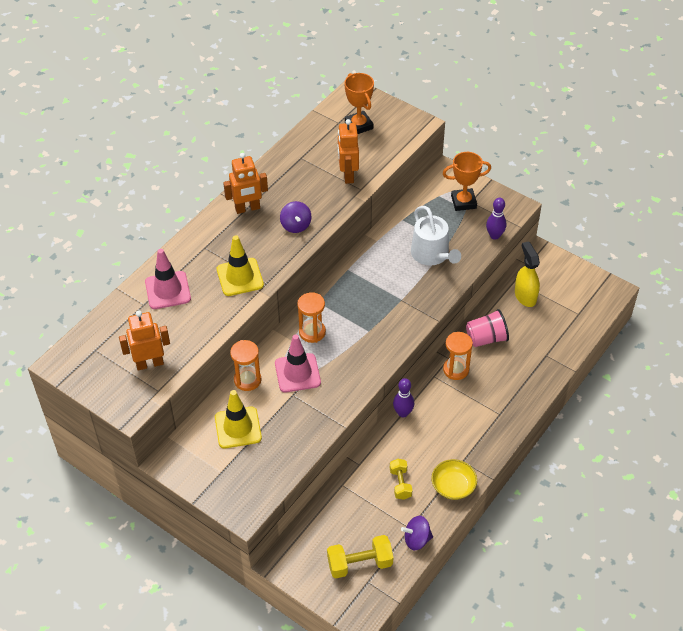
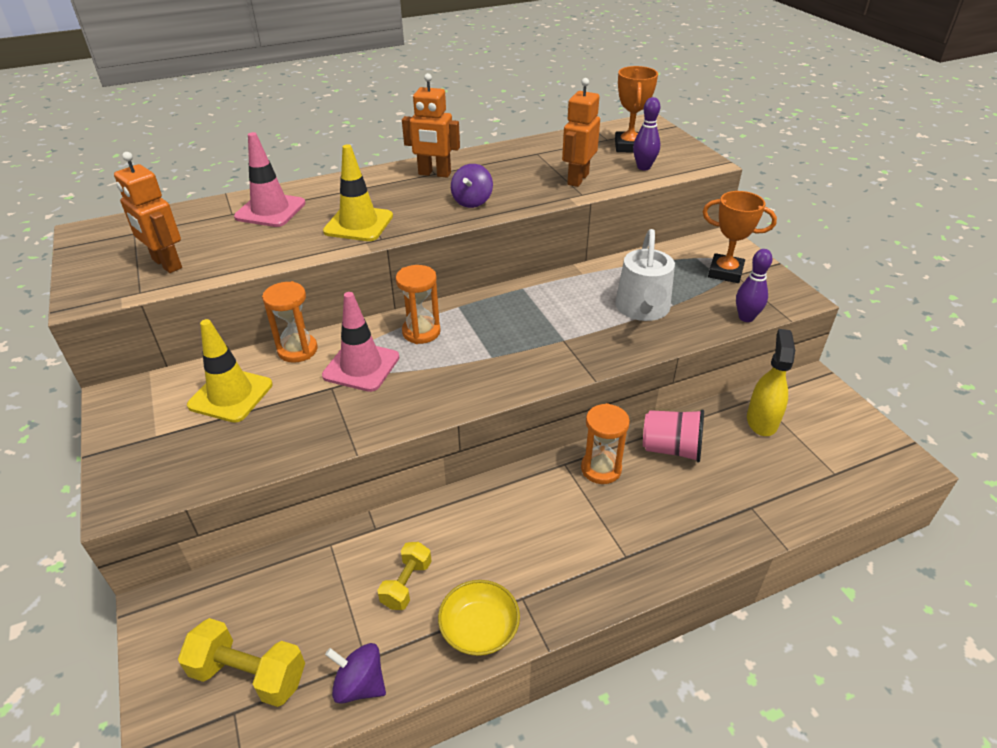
camera: 30 degrees right, 10 degrees down
(149, 363) = (166, 264): orange robot -> orange robot turned 150 degrees counterclockwise
(403, 413) = (487, 490): purple bowling pin -> purple bowling pin (643, 167)

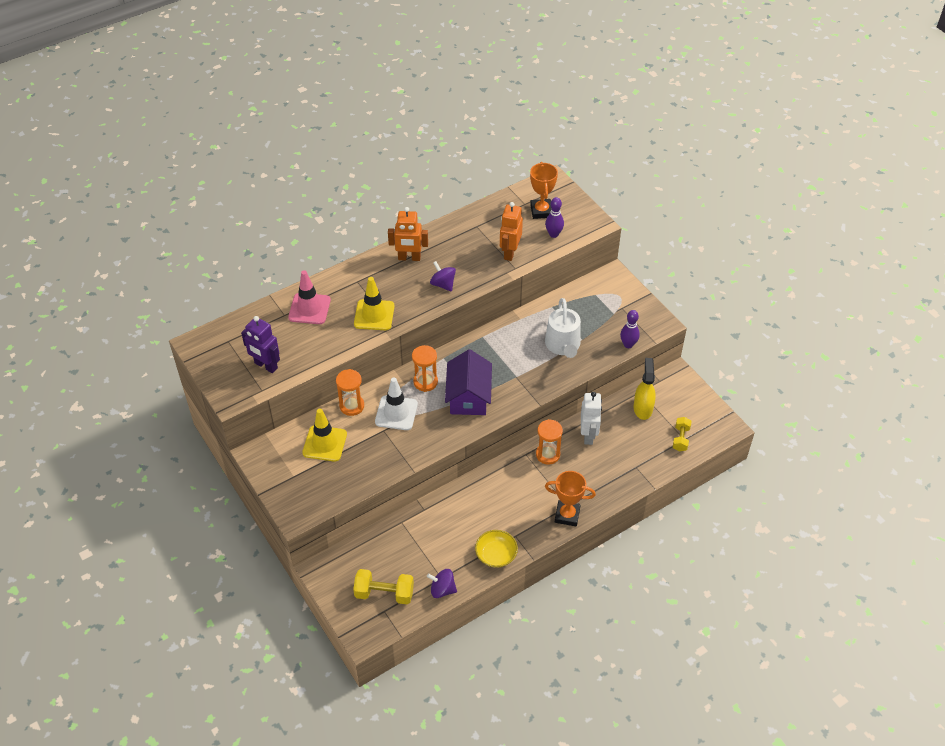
camera: 10 degrees left, 10 degrees up
(166, 264) = (265, 366): orange robot -> purple robot
(361, 366) = (396, 413): pink traffic cone -> white traffic cone
(406, 584) = (451, 537): yellow dumbbell -> yellow dumbbell (680, 439)
(472, 201) = (443, 284): purple spinning top -> purple spinning top turned 135 degrees clockwise
(482, 357) = (468, 396): none -> purple house
(671, 449) = (588, 435): pink cup -> white robot
(725, 272) = (615, 306): orange trophy -> orange trophy (567, 515)

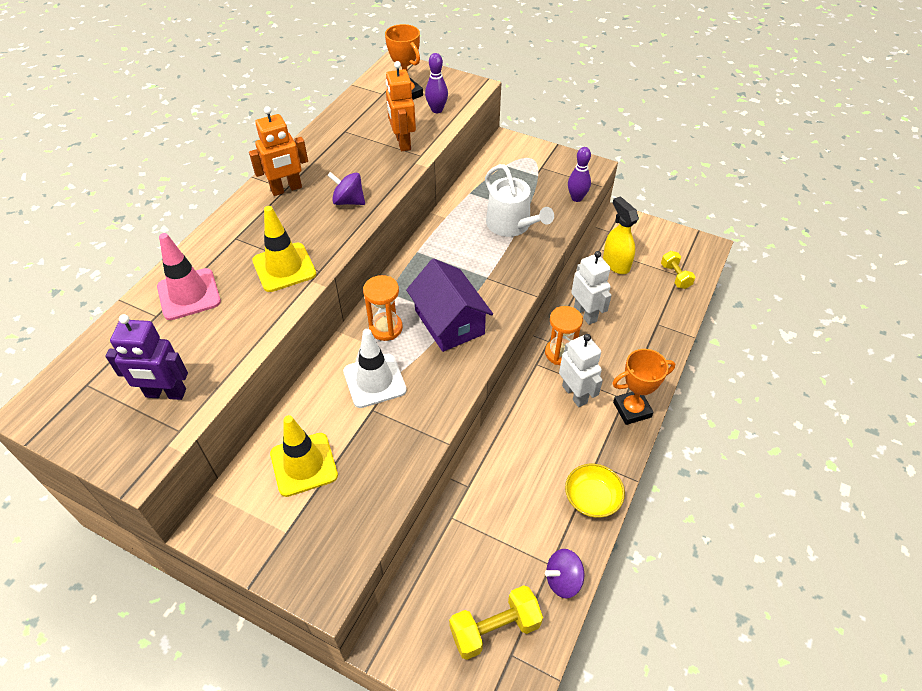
camera: 30 degrees left, 0 degrees up
(352, 406) = (310, 398): orange hourglass -> none
(536, 486) = (575, 394): none -> white robot

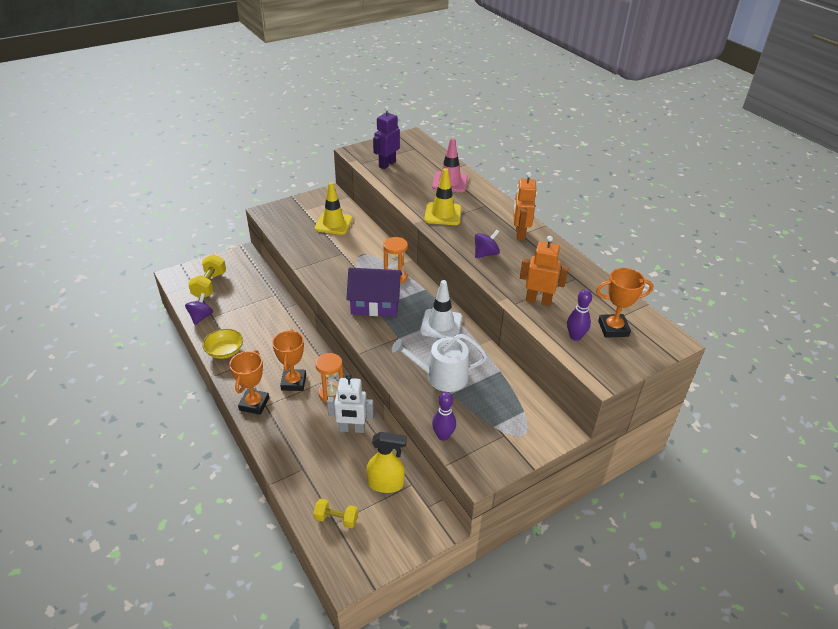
camera: 120 degrees right, 10 degrees down
(374, 381) = (360, 260): white traffic cone -> white traffic cone (441, 324)
(575, 394) = (293, 382): white robot -> orange trophy

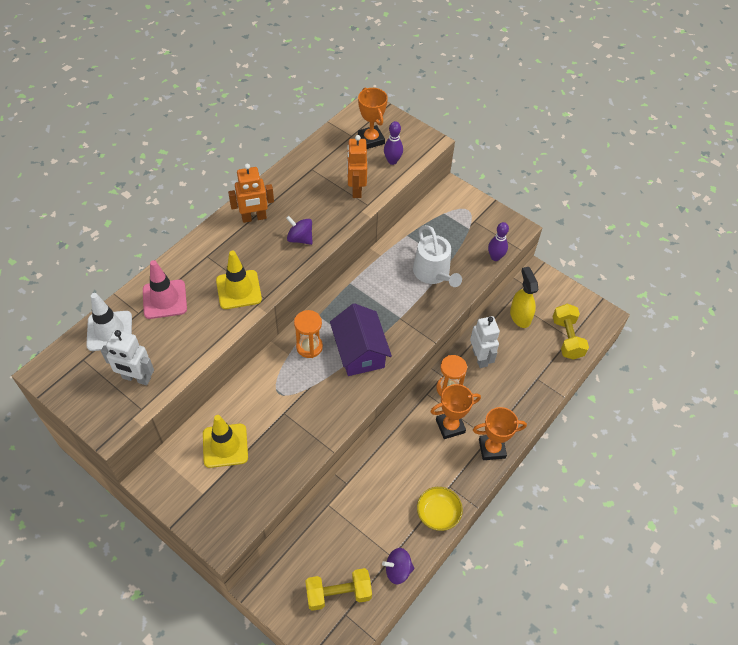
camera: 110 degrees left, 15 degrees up
(336, 519) = (567, 338): yellow dumbbell -> yellow dumbbell, size x1.56
(387, 164) = (136, 378): purple robot -> white robot
(441, 324) = (367, 289): white traffic cone -> white traffic cone (109, 331)

